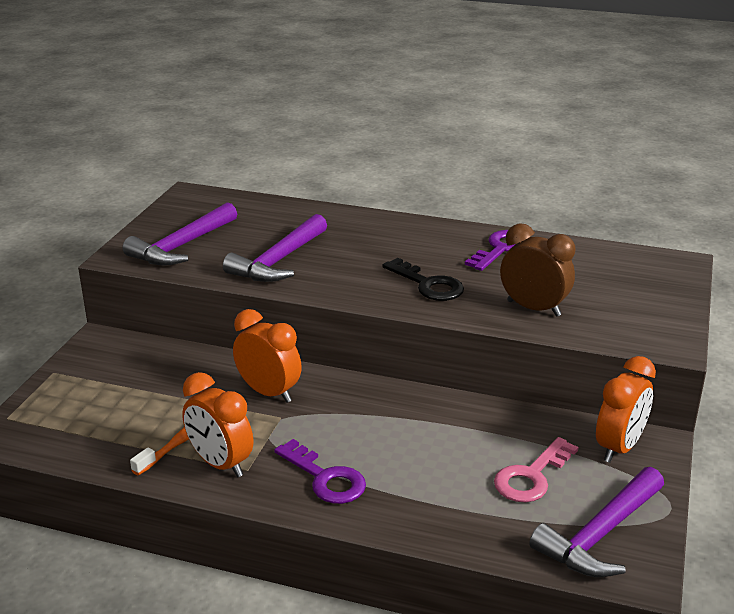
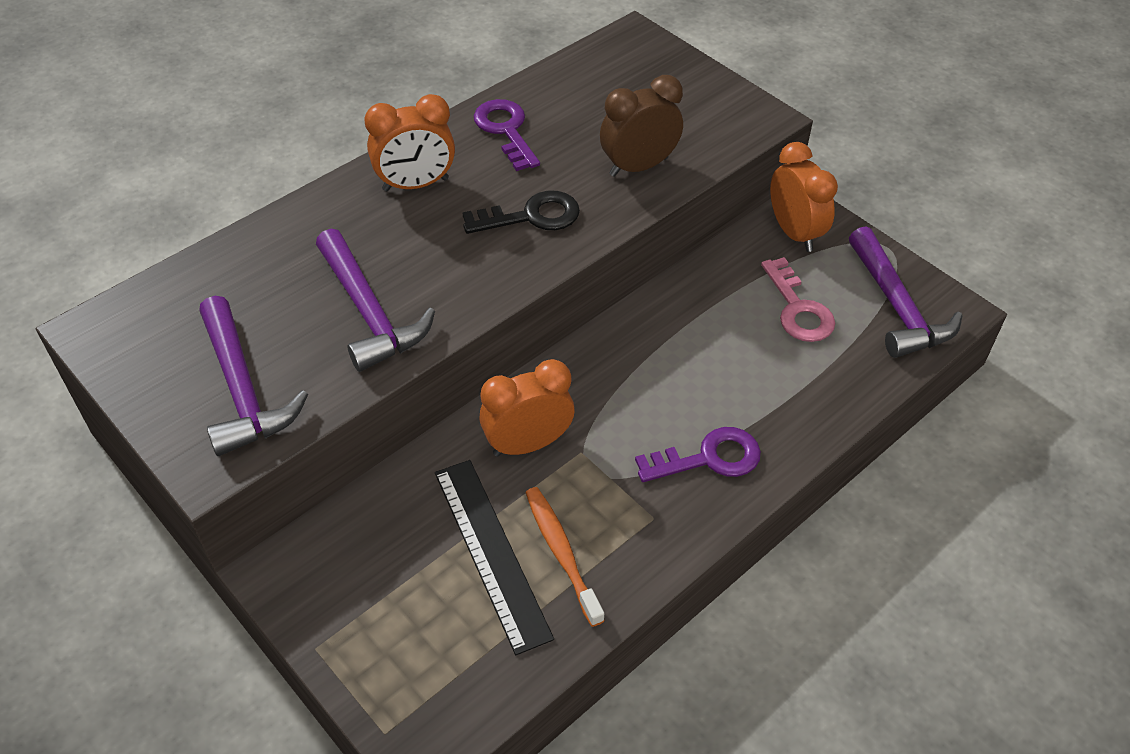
camera: 60 degrees left, 20 degrees up
(166, 410) = (491, 552): none -> black ruler
(220, 464) = (628, 537): orange clock -> orange clock (415, 184)

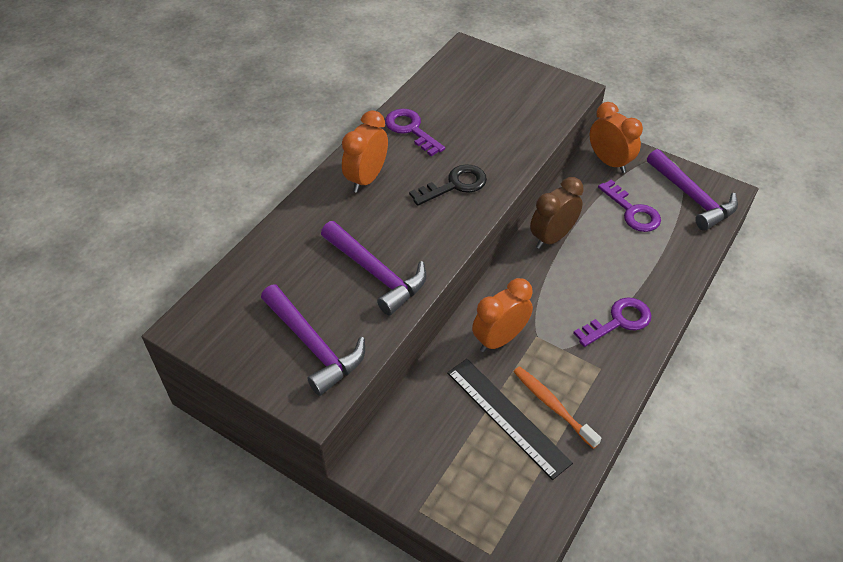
camera: 15 degrees left, 0 degrees up
(415, 184) = (366, 179): orange clock -> orange clock turned 150 degrees clockwise
(638, 167) = (509, 137): brown clock -> brown clock (552, 237)
(798, 309) = (632, 211): pink key -> purple key

